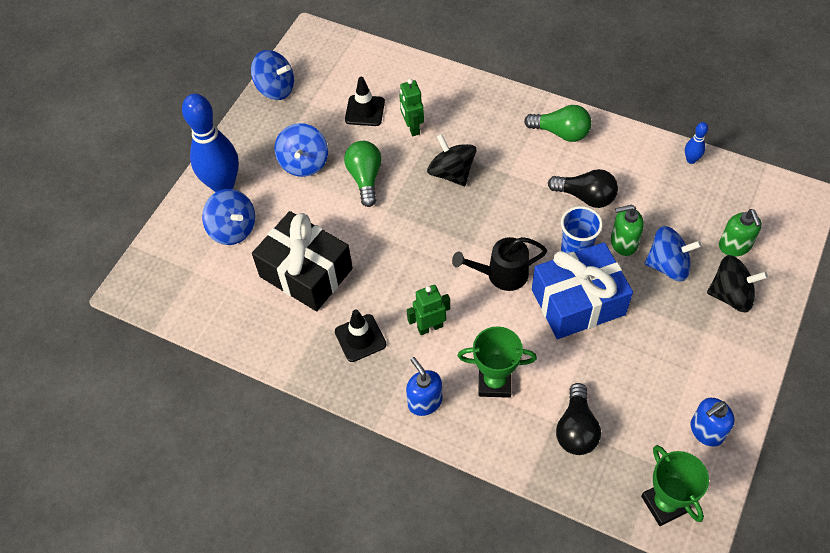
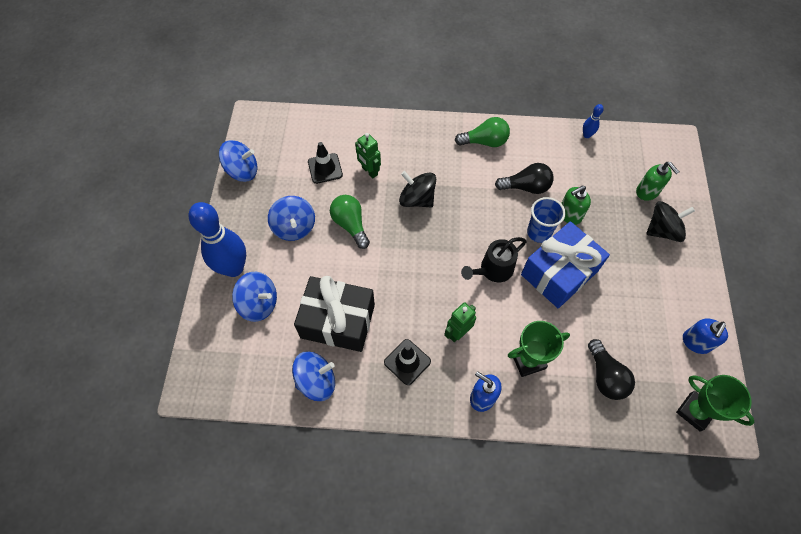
camera: 25 degrees left, 5 degrees up
(668, 265) = (609, 222): blue spinning top -> blue spinning top (316, 381)

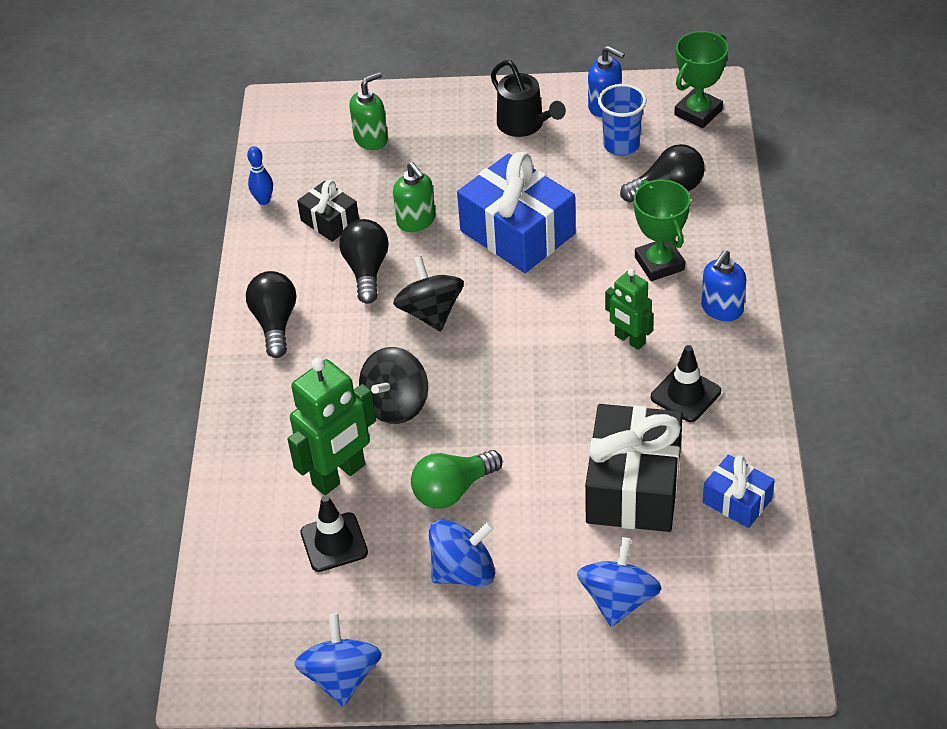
camera: 90 degrees left, 15 degrees down
(233, 268) = (555, 651): blue bowling pin -> none
(316, 381) = (737, 501): blue spinning top -> blue gift
(369, 171) = (339, 475): green robot -> green robot, size x1.66
(484, 142) = (275, 323): green light bulb -> black light bulb
(492, 270) = (521, 305): black watering can -> black watering can (525, 125)
(539, 232) = (450, 254): blue cup -> blue cup (621, 145)
(569, 168) = (330, 221): none -> black gift
(662, 230) = (437, 127): black spinning top -> black spinning top (430, 312)

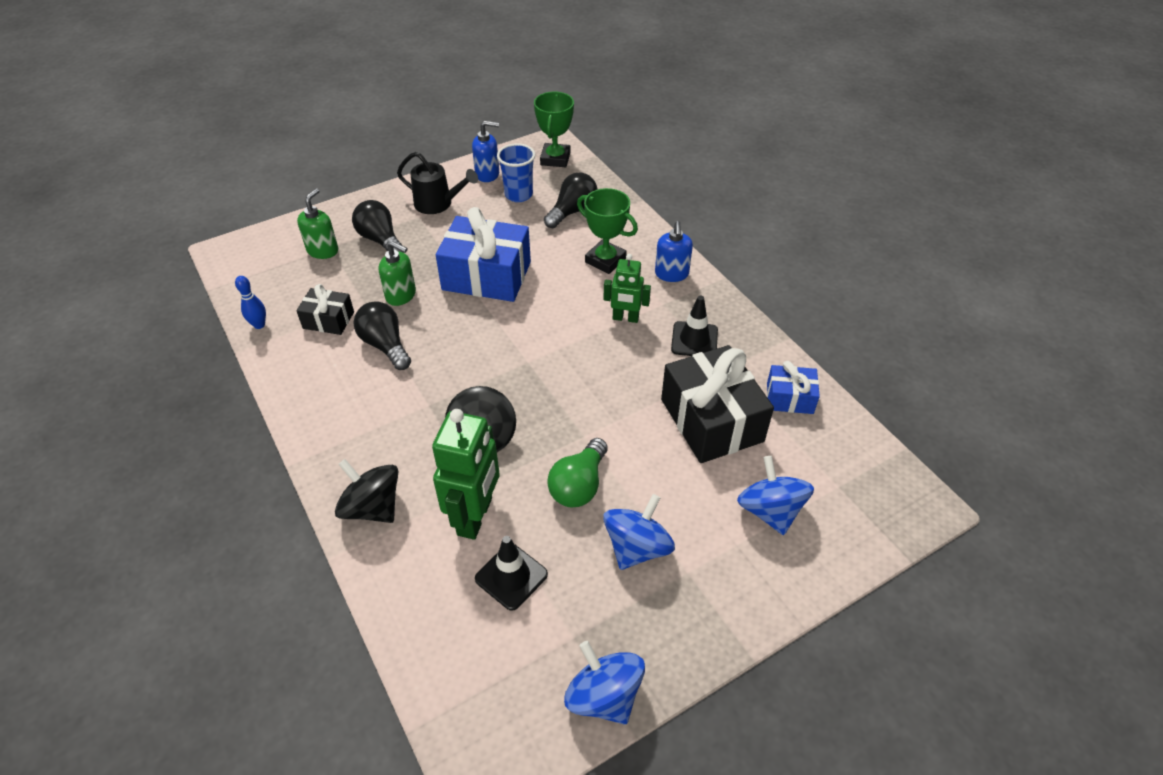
camera: 35 degrees left, 0 degrees up
(275, 323) = (333, 415): black light bulb -> black light bulb (380, 240)
(430, 312) = (461, 357): black spinning top -> black spinning top (372, 507)

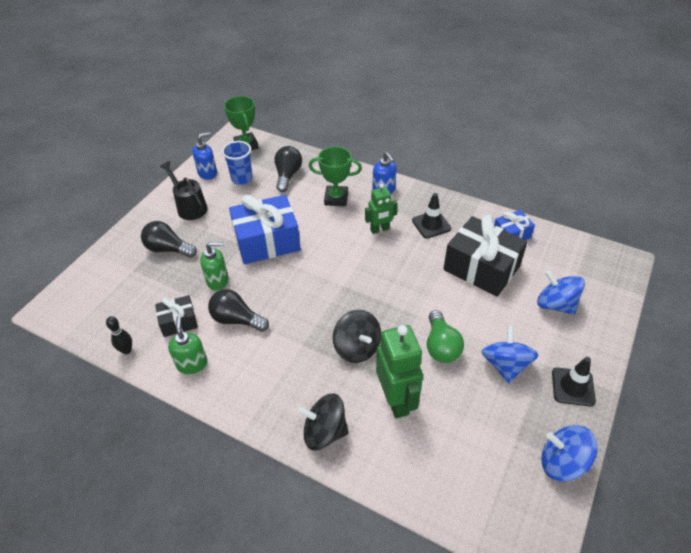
camera: 30 degrees left, 0 degrees up
(259, 325) = (126, 350): blue bowling pin -> black bowling pin
(323, 250) = (130, 275): green soap dispenser -> green soap dispenser (192, 364)
(438, 204) = (189, 207): black watering can -> black watering can turned 120 degrees counterclockwise
(511, 576) = (450, 424): black traffic cone -> black traffic cone (573, 387)

